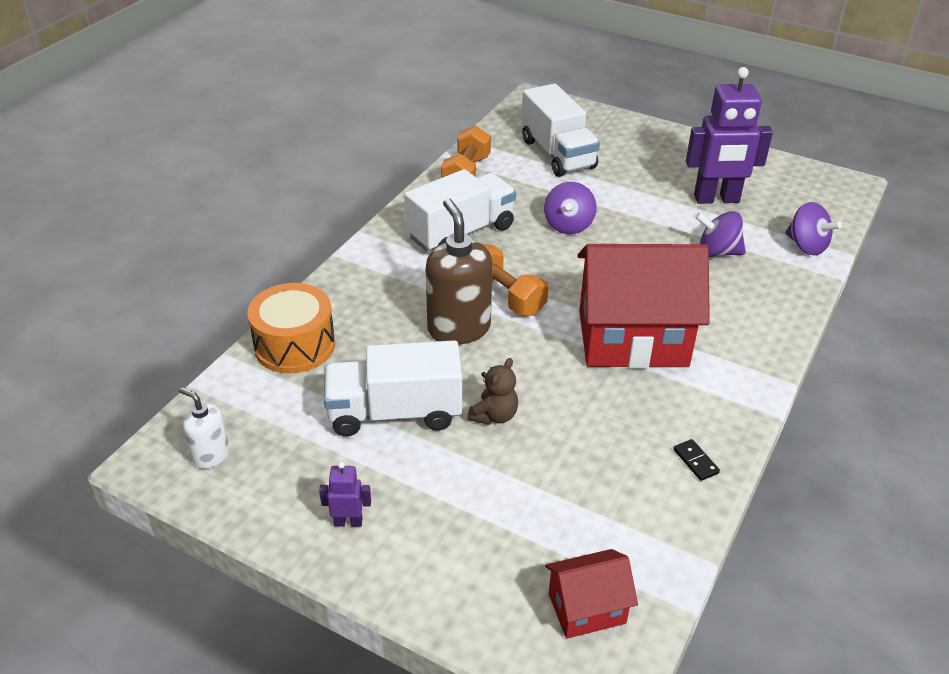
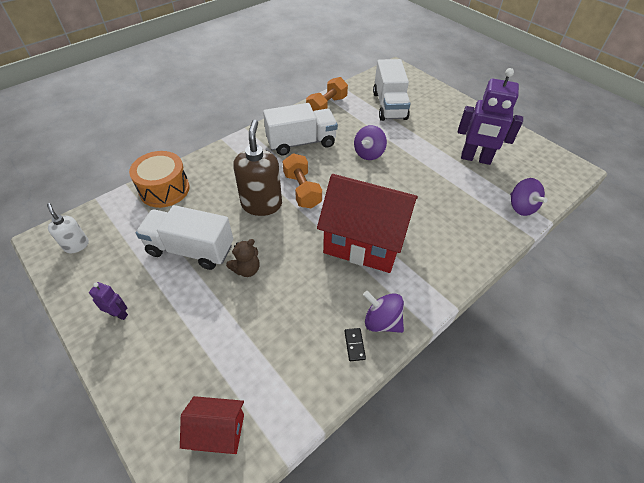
camera: 20 degrees right, 10 degrees up
(717, 252) = (455, 195): purple spinning top -> purple spinning top (382, 321)

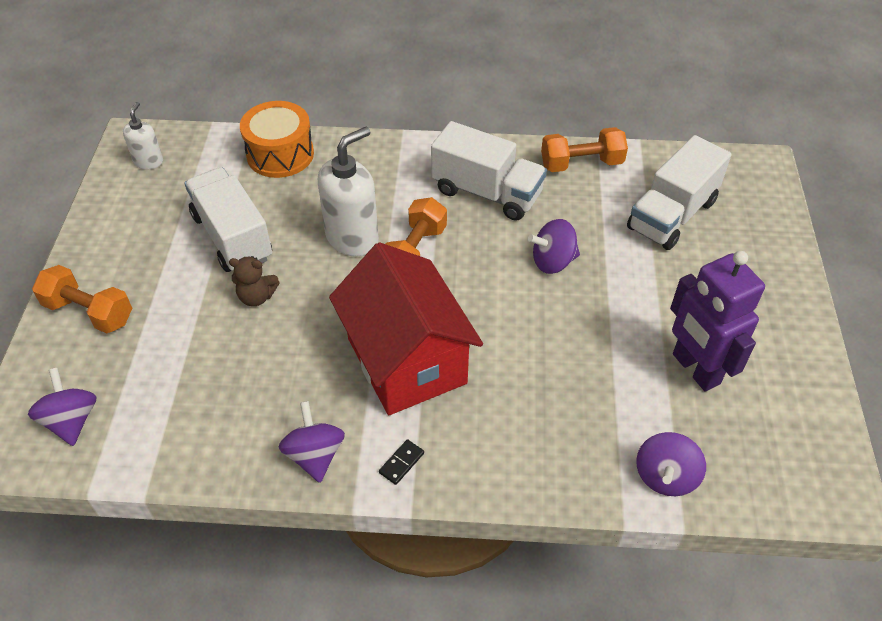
camera: 45 degrees right, 0 degrees up
(119, 314) = (112, 254): purple robot -> none
(146, 359) = (89, 312): none -> orange dumbbell
(218, 431) = (71, 420): red house -> purple spinning top
(261, 204) = (352, 238): brown soap dispenser -> white soap dispenser
(354, 345) = (261, 453): black domino -> black domino (401, 463)

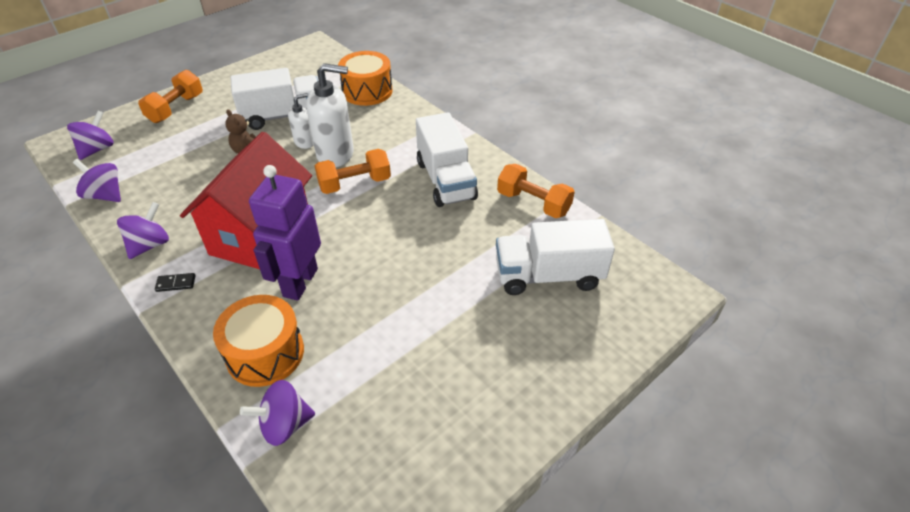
camera: 45 degrees right, 5 degrees down
(89, 312) = (176, 108): orange dumbbell -> orange dumbbell turned 45 degrees clockwise
(148, 162) = (303, 59): white soap dispenser -> white soap dispenser (305, 142)
(233, 237) = (283, 116): white truck -> white truck turned 60 degrees clockwise
(552, 261) = (423, 245): purple spinning top -> purple spinning top (105, 195)
(570, 444) = (265, 353): none -> orange drum
(695, 369) = (408, 380): purple robot -> purple robot (300, 282)

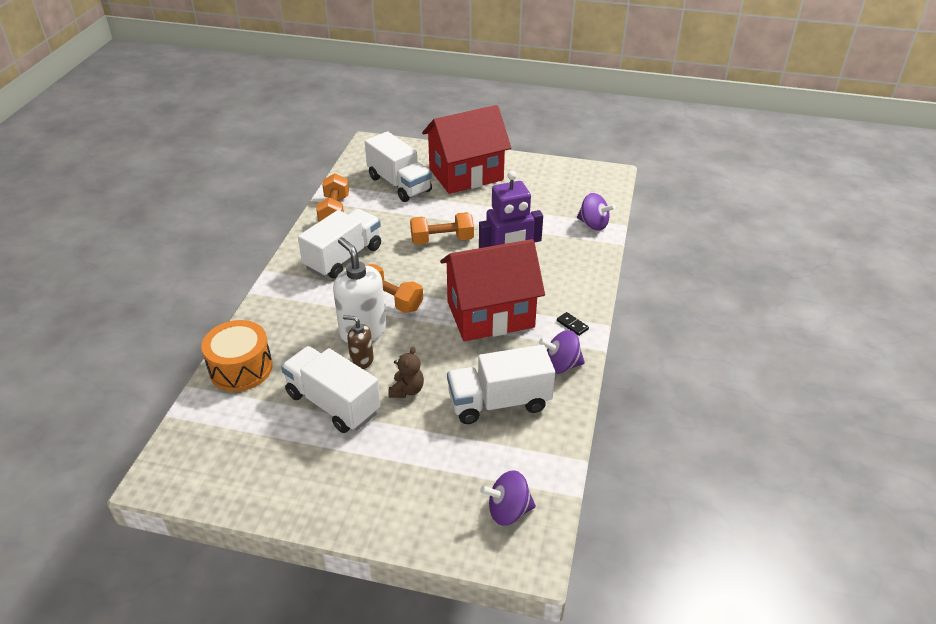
camera: 125 degrees left, 5 degrees down
(105, 195) = (550, 441): purple spinning top -> none
(172, 189) = (499, 402): none -> white truck
(176, 108) = (389, 505): orange dumbbell -> orange dumbbell (442, 240)
(265, 353) = (568, 254): orange drum -> none
(305, 142) = (362, 361): white soap dispenser -> brown soap dispenser
(521, 354) = (466, 174): none -> red house

